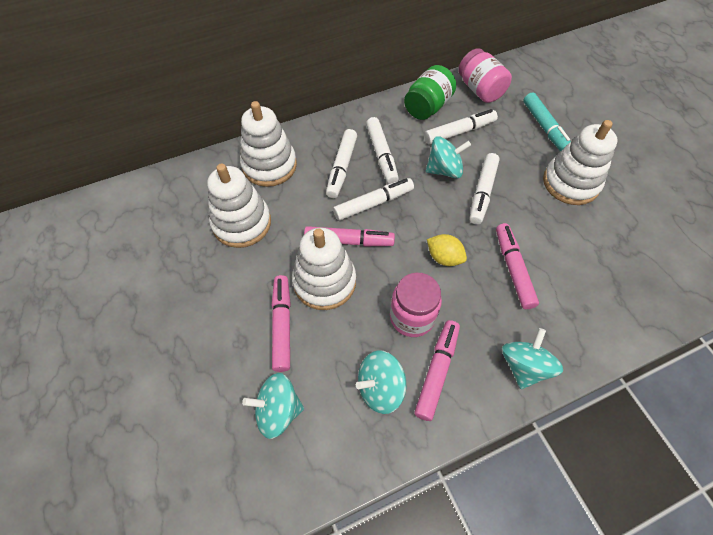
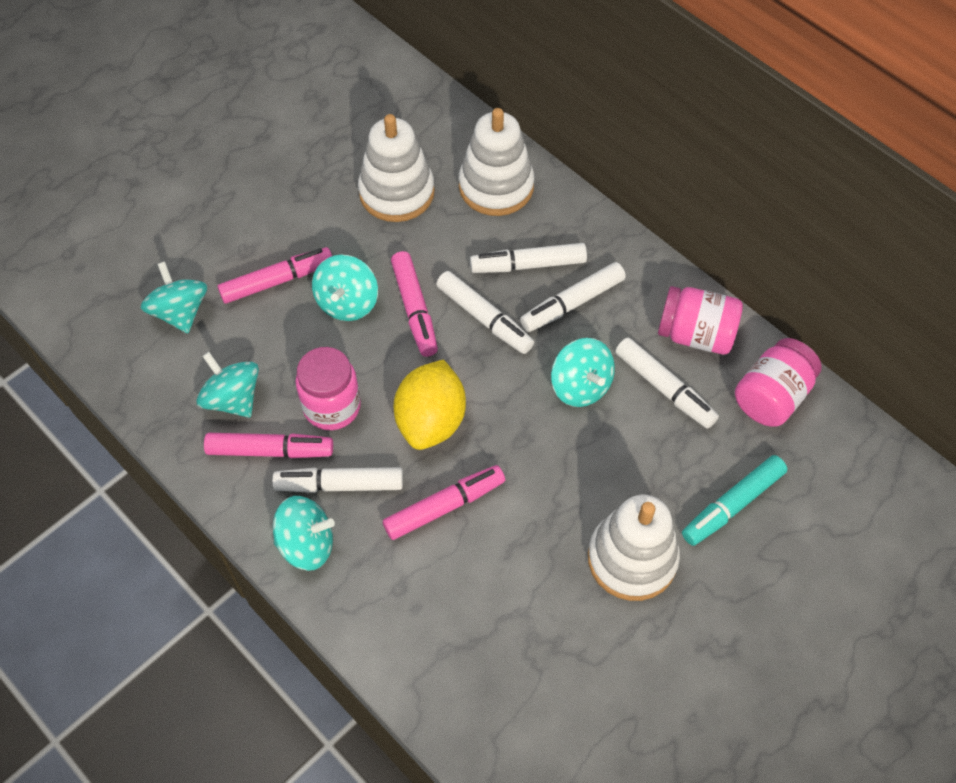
camera: 70 degrees right, 0 degrees up
(324, 282) = (347, 302): white stacking toy -> turquoise spinning top
(427, 107) = (695, 334): green jar -> pink jar
(444, 257) = (431, 421): yellow lemon -> yellow lemon, size x1.69
(482, 192) = (560, 443): white marker -> white marker (340, 485)

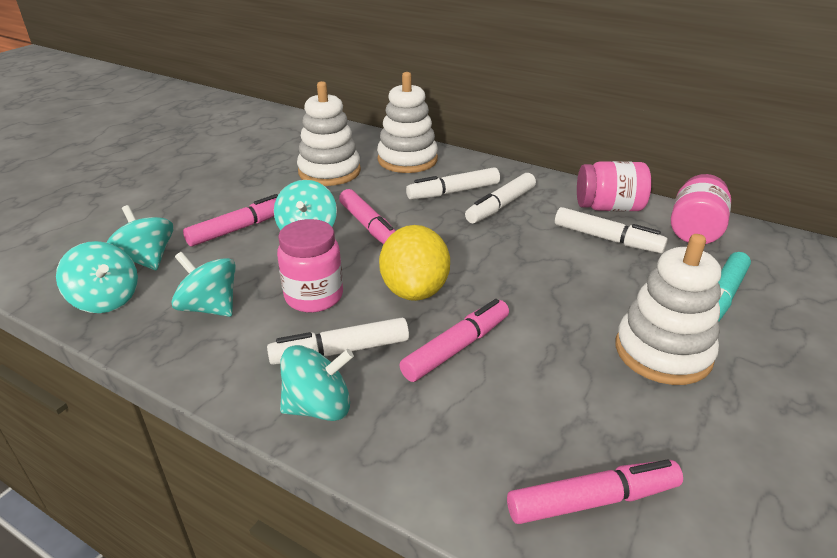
camera: 15 degrees left, 25 degrees down
(270, 450) = (257, 338): pink marker -> pink marker (592, 500)
(484, 318) = (432, 223): white marker -> none
(580, 386) = (537, 248): turquoise spinning top -> turquoise spinning top (106, 300)

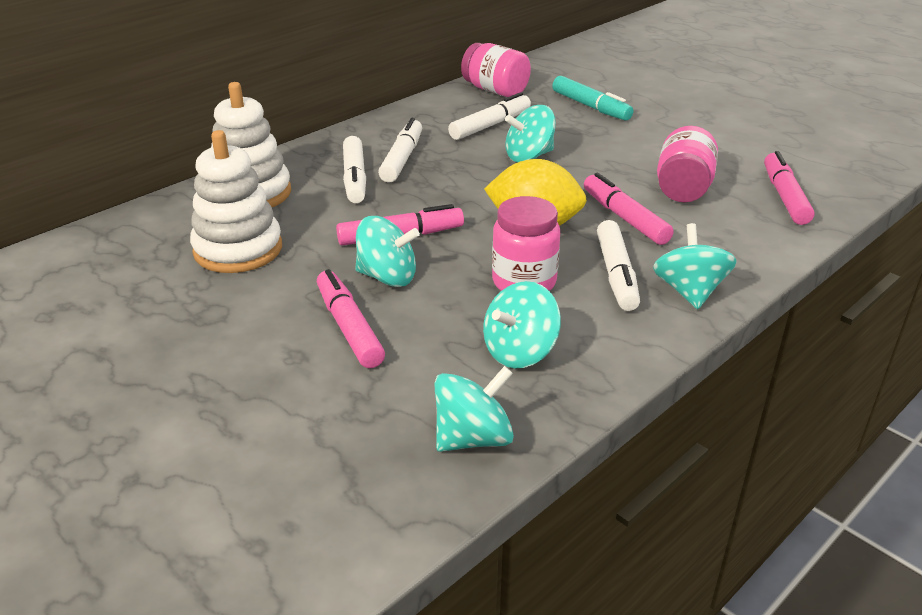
camera: 75 degrees left, 0 degrees up
(147, 259) = (388, 406): turquoise spinning top -> turquoise spinning top (529, 156)
(501, 206) = (402, 159): white marker -> white marker turned 135 degrees counterclockwise
(609, 207) = (438, 113): pink jar -> pink jar (683, 189)
(663, 352) = (647, 141): white stacking toy -> none

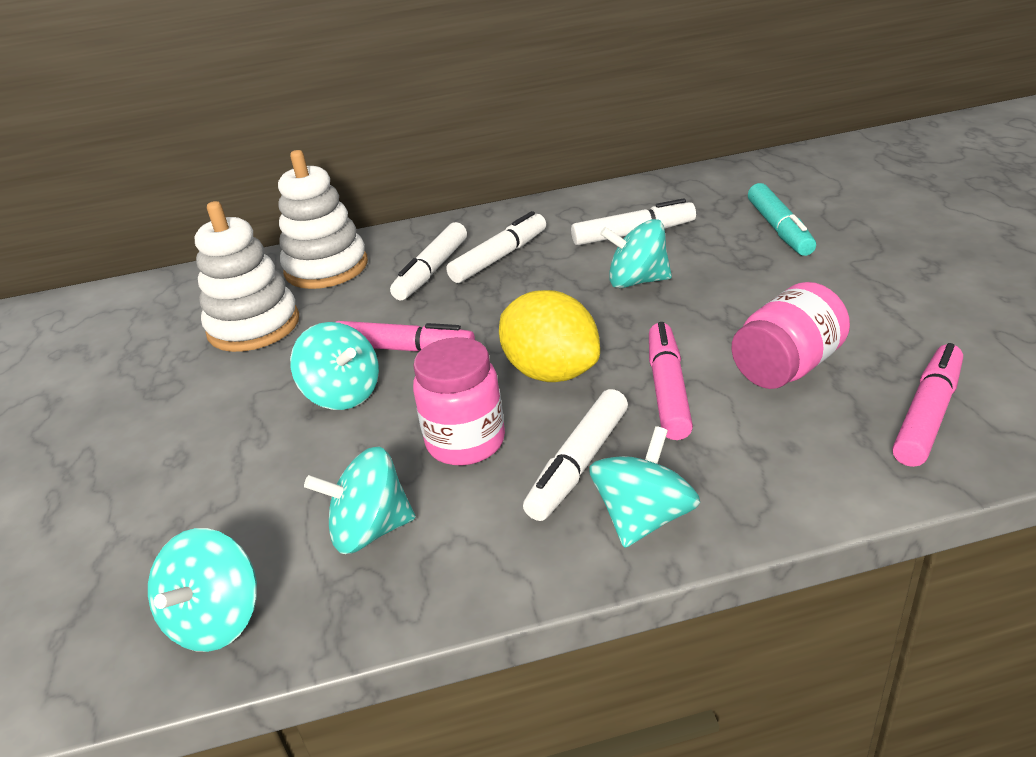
camera: 35 degrees right, 0 degrees up
(349, 328) = (250, 442): pink marker -> none
(473, 438) = (216, 620): turquoise spinning top -> turquoise spinning top turned 105 degrees clockwise
(495, 91) = (684, 191): pink jar -> none

